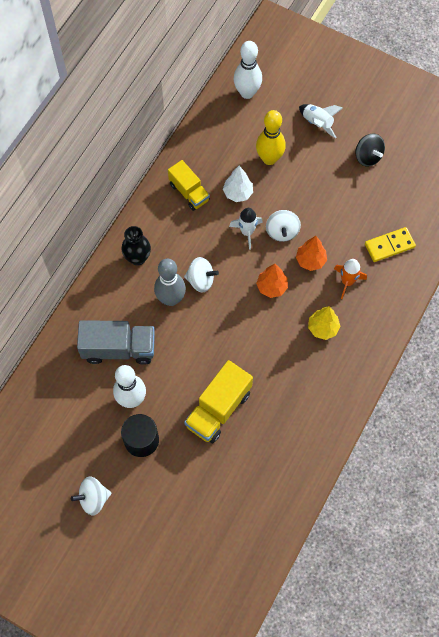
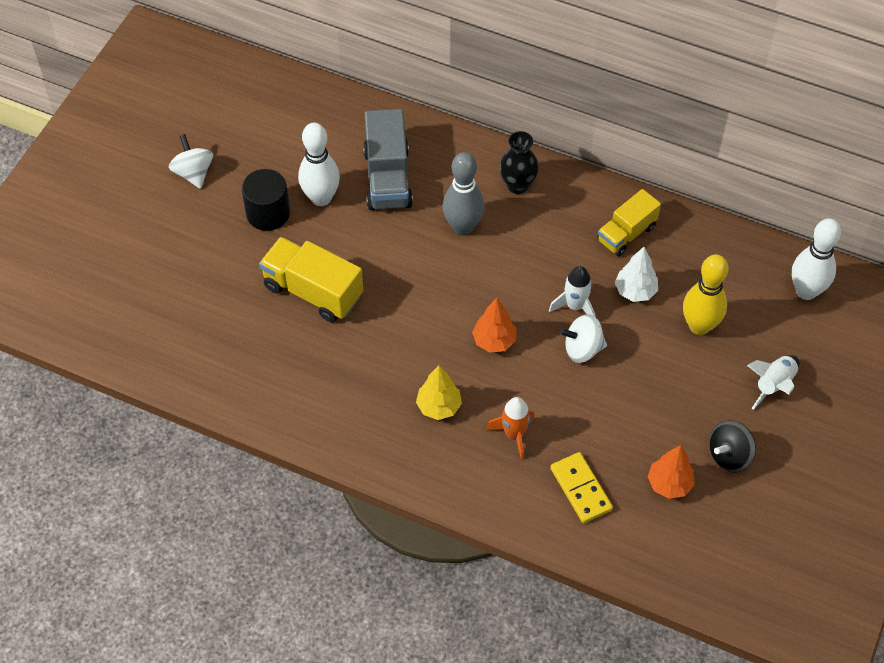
camera: 85 degrees right, 10 degrees down
(201, 280) = (494, 258): white spinning top -> none
(310, 260) = (541, 386): orange tree -> orange tree (669, 484)

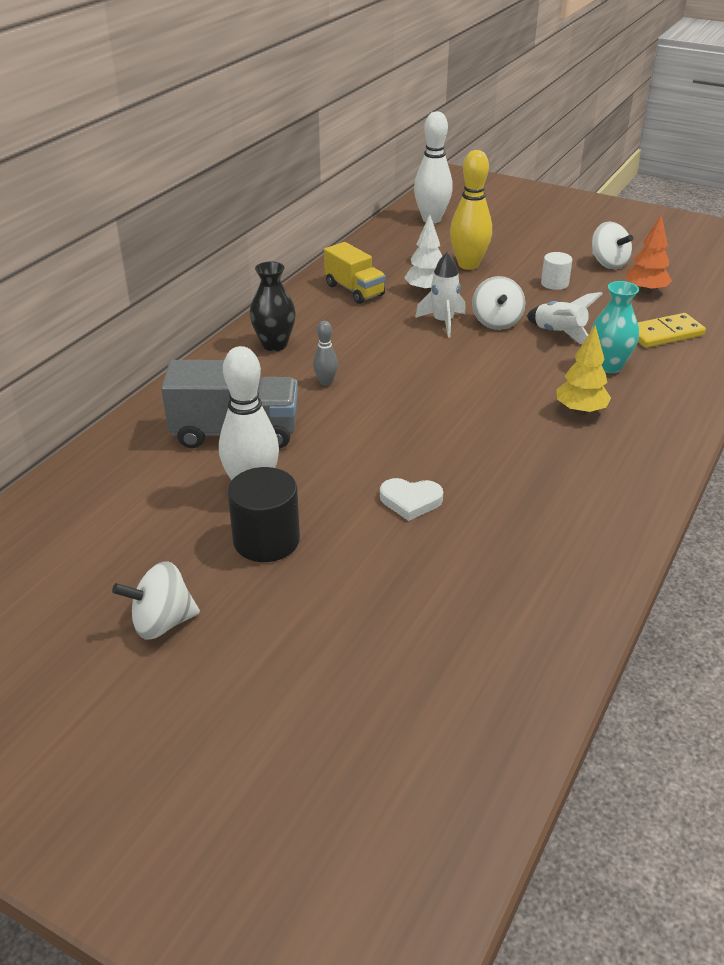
camera: 85 degrees left, 20 degrees down
(313, 291) = (410, 501): yellow truck -> white heart
(463, 227) = (326, 382): grey bowling pin -> grey bowling pin, size x0.49
(494, 341) = (488, 371): orange tree -> none
(514, 435) = (608, 366): orange rocket -> turquoise vase
(671, 401) = (554, 283): none -> white cylinder
(729, 455) = (608, 263): black spinning top -> white spinning top
(774, 385) = (531, 240): white rocket -> white rocket (559, 334)

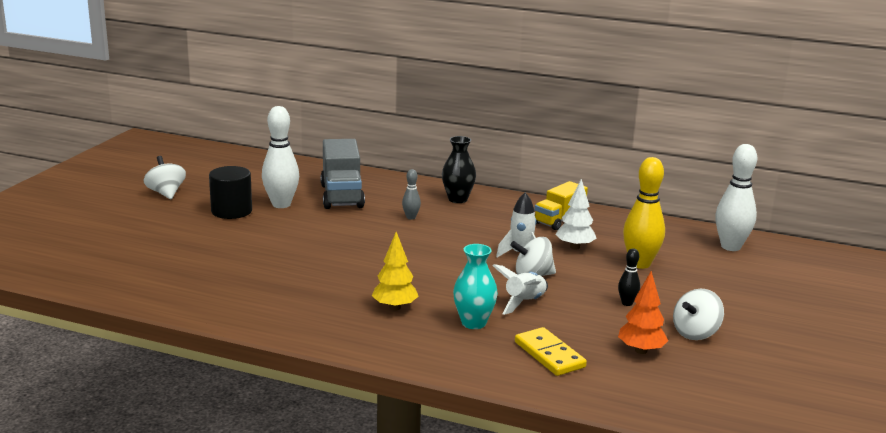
camera: 80 degrees right, 15 degrees down
(410, 501) = (270, 248): white heart -> none
(554, 283) = (627, 303): white cylinder -> black bowling pin

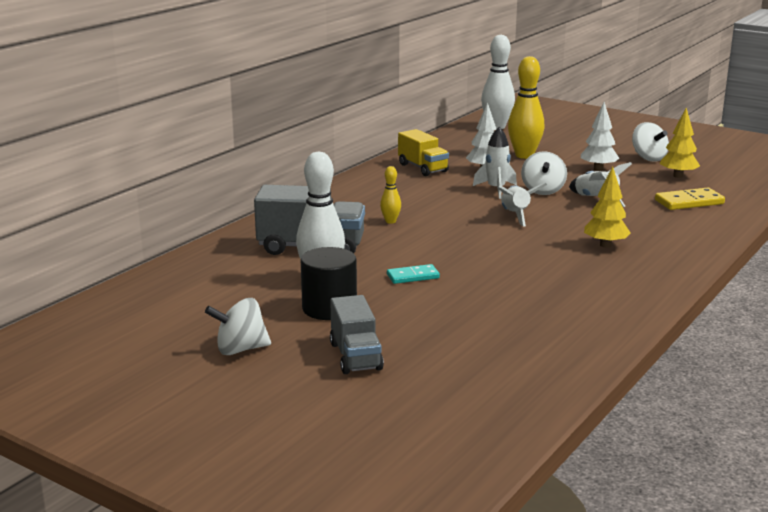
camera: 75 degrees left, 0 degrees up
(156, 225) = (355, 356): none -> grey truck
(296, 233) = (413, 276): none -> turquoise domino
(411, 217) = (390, 221): grey bowling pin -> yellow bowling pin
(453, 265) = (515, 215): none -> white rocket
(457, 199) = (350, 198): black vase -> none
(473, 323) = (635, 220): turquoise vase -> none
(627, 303) = (598, 169): black bowling pin -> white tree
(640, 350) = (678, 176): orange tree -> yellow tree

